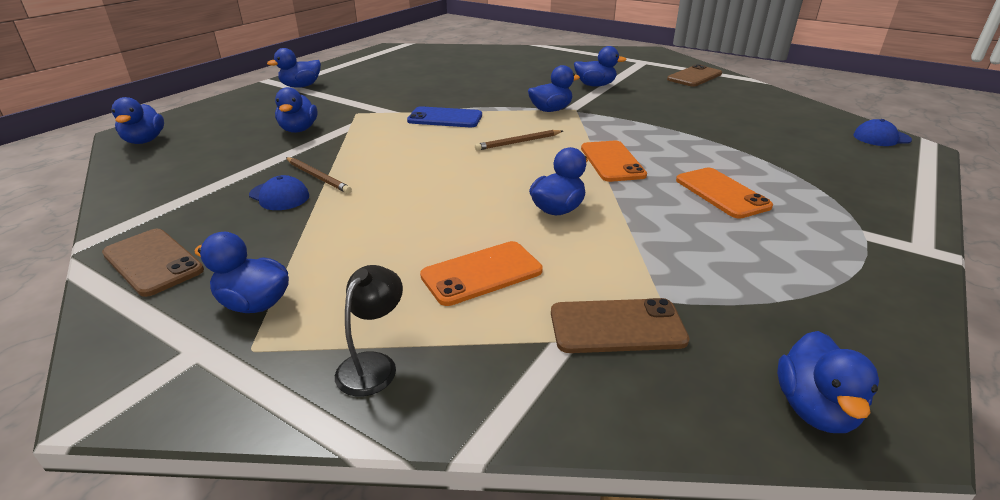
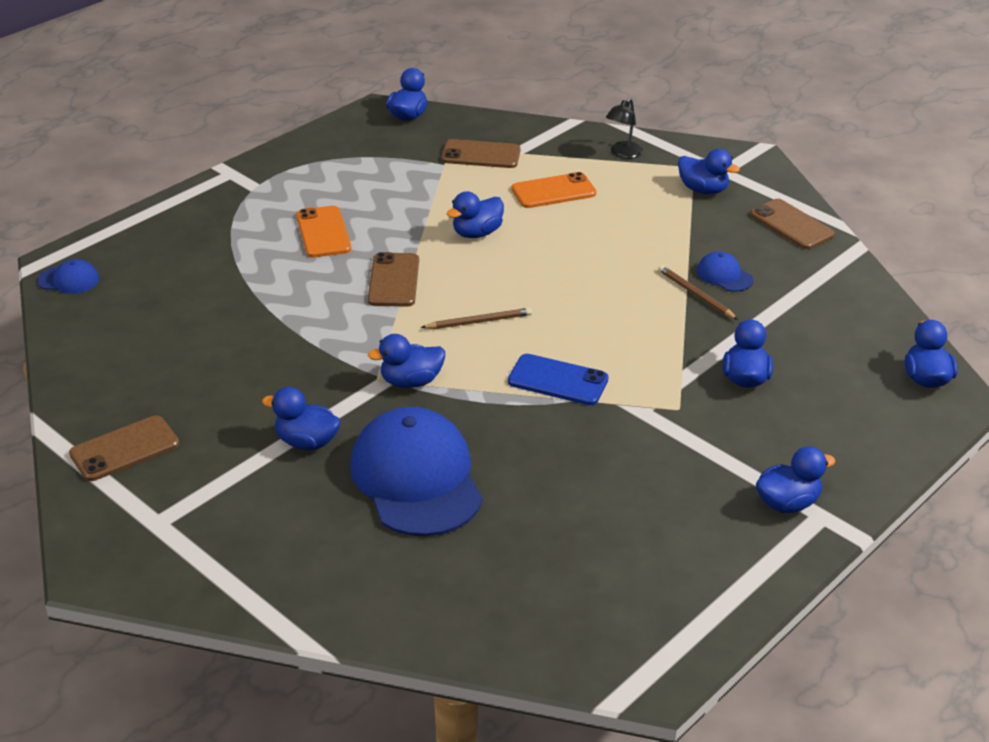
camera: 170 degrees left, 5 degrees up
(521, 79) = (416, 478): none -> blue cap
(612, 161) = (393, 280): orange phone -> brown phone

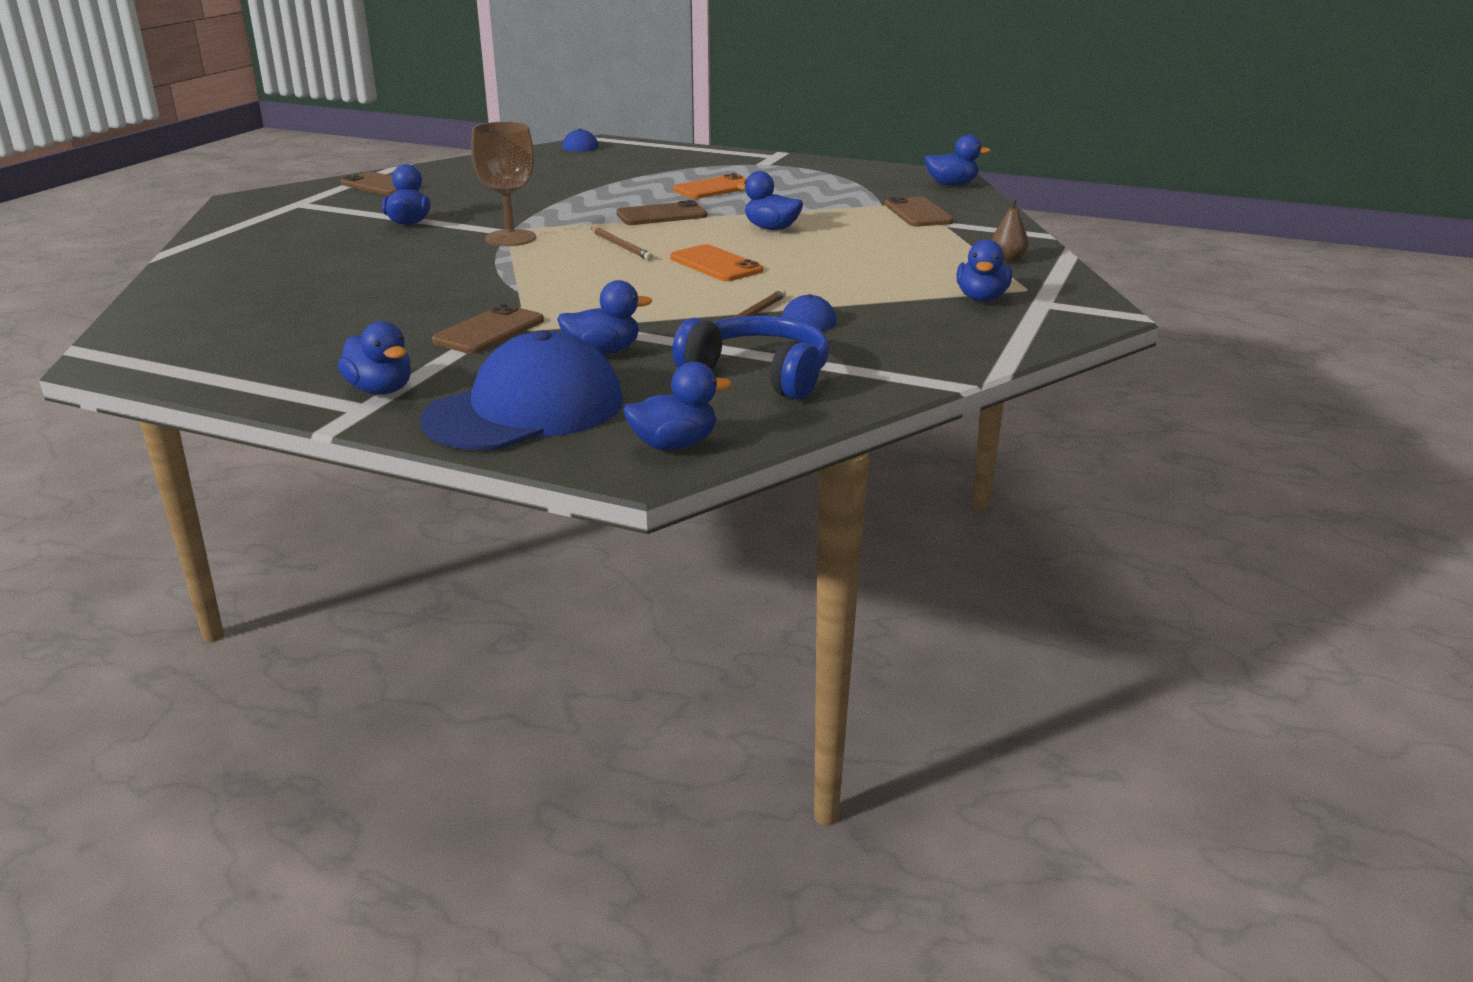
camera: 70 degrees right, 10 degrees down
(411, 381) = (510, 238): blue duck -> brown goblet
(416, 478) = (373, 256): blue cap -> blue cap (525, 410)
(553, 191) = (886, 243): orange phone -> orange phone (716, 264)
(558, 380) = (545, 281): blue phone -> none
(623, 153) = (1007, 259): black lamp -> brown pear
(791, 225) = (962, 345): brown phone -> brown phone (489, 331)
(815, 318) = (758, 374): none -> blue headphones

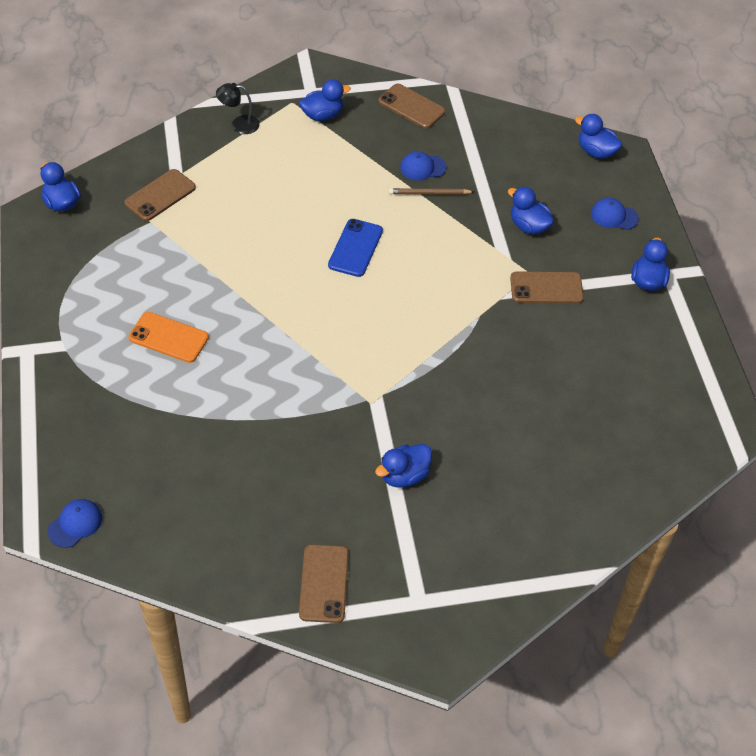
camera: 125 degrees left, 25 degrees up
(510, 238) = (389, 386): brown goblet -> none
(525, 410) = (614, 216): blue cap -> blue cap, size x0.43
(621, 246) = (357, 314): brown pencil -> none
(661, 215) = (268, 331): brown phone -> brown phone (411, 106)
(716, 264) = (355, 248): orange phone -> blue phone
(758, 374) = (501, 157): blue headphones -> none
(771, 228) = (256, 255): blue duck -> none
(1007, 259) = (239, 124): brown pear -> black lamp

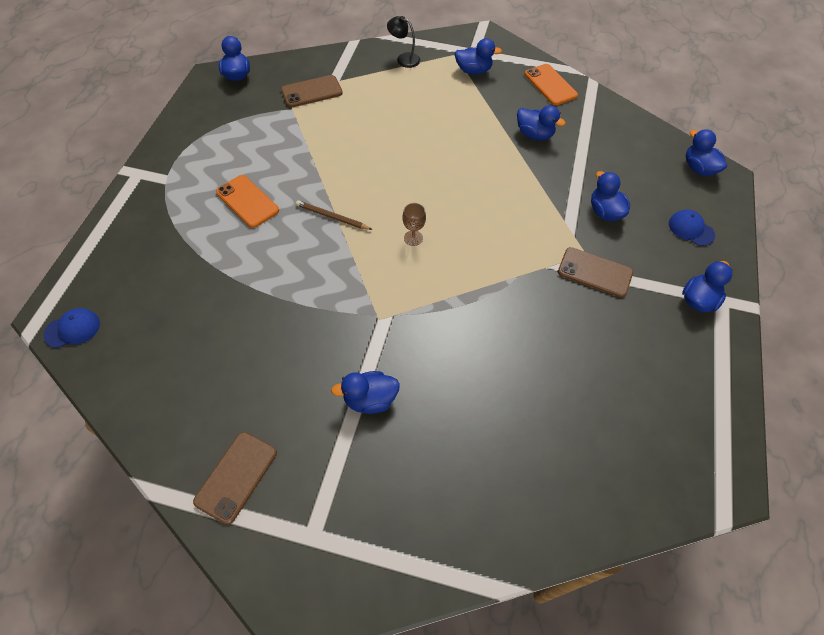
camera: 25 degrees right, 5 degrees up
(355, 248) = (441, 181): blue phone -> none
(360, 315) = (413, 238): none -> brown goblet
(411, 106) = (550, 85): brown phone -> orange phone
(422, 167) = (534, 134): blue cap -> blue duck
(429, 193) = (529, 157): brown pencil -> brown pencil (332, 217)

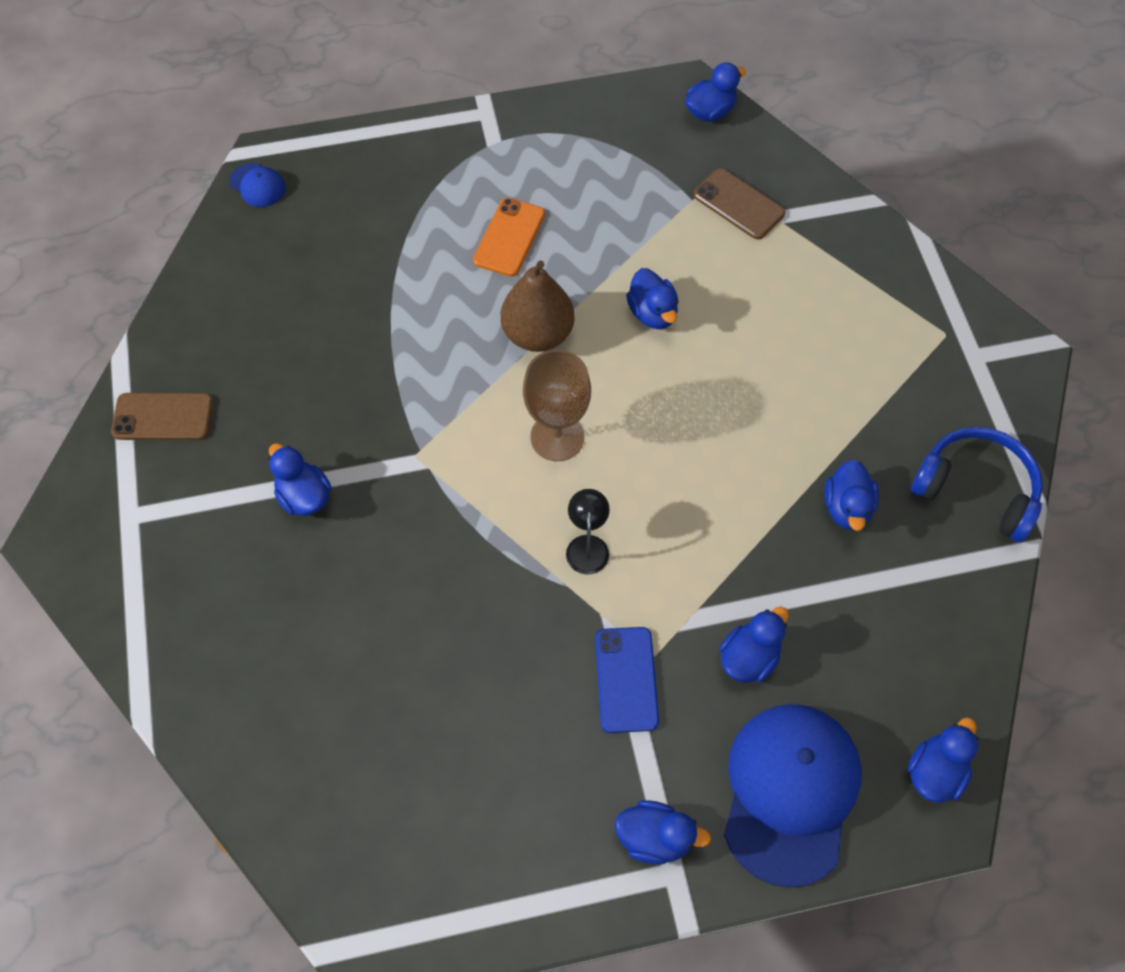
camera: 65 degrees right, 5 degrees up
(332, 217) = (538, 334): brown pencil -> brown pear
(404, 59) = (886, 276): black lamp -> black lamp (587, 545)
(413, 238) = (557, 437): brown goblet -> brown goblet, size x1.99
(473, 71) = (928, 373): blue duck -> blue duck (652, 313)
(550, 85) = (975, 489): orange phone -> blue headphones
(594, 272) = (626, 679): brown phone -> blue phone
(691, 229) = (790, 792): blue cap -> blue cap, size x2.32

